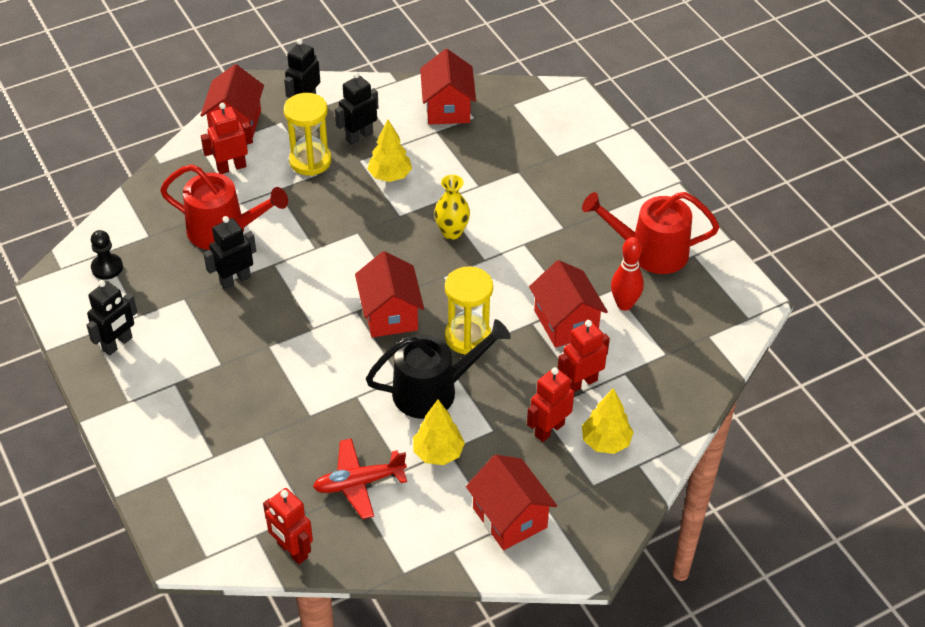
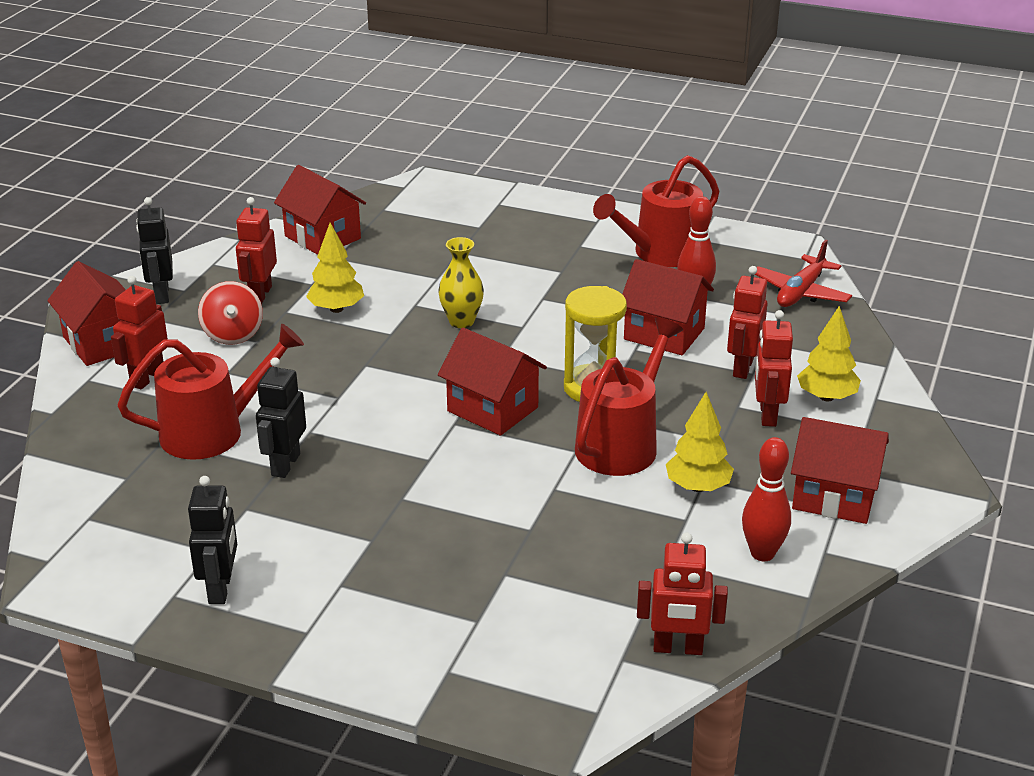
camera: 40 degrees left, 15 degrees down
(107, 267) = (110, 530): black pawn -> none
(310, 161) = (233, 335): yellow hourglass -> red spinning top
(359, 137) = (260, 294): black robot -> red robot
(359, 483) = (660, 553): red plane -> red plane (801, 292)
(415, 525) = (762, 553): none -> red bowling pin
(433, 390) = (622, 443): black watering can -> red watering can

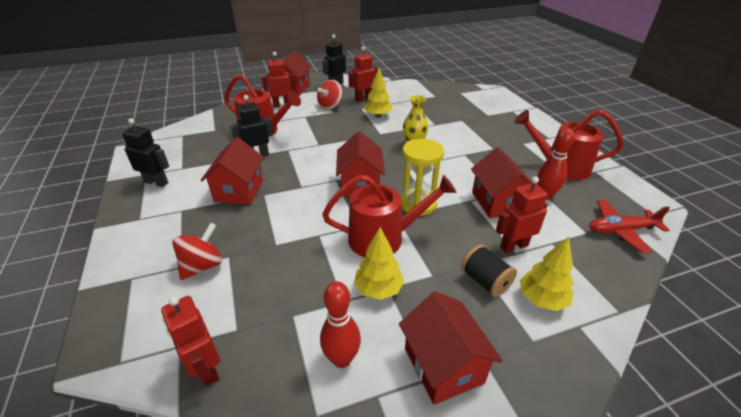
camera: 50 degrees right, 5 degrees up
(220, 589) = (156, 182): black robot -> black robot turned 120 degrees counterclockwise
(322, 237) = (419, 91): red house -> red house (239, 191)
(498, 601) = (203, 266): none -> red spinning top
(767, 415) = (485, 281): red robot -> black spool

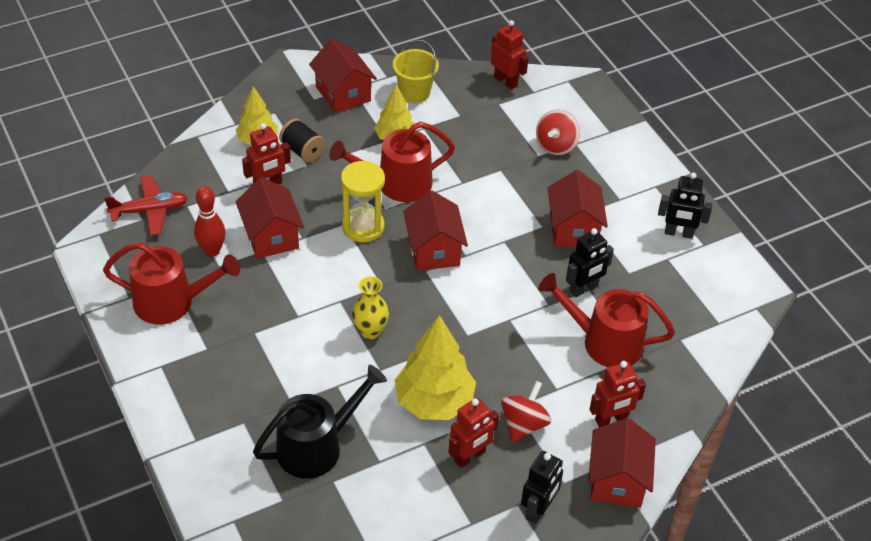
camera: 170 degrees right, 10 degrees up
(342, 359) = (414, 92): red bowling pin -> yellow bucket
(378, 115) = (434, 401): yellow tree -> yellow tree, size x1.64
(444, 105) = (317, 446): none -> black watering can

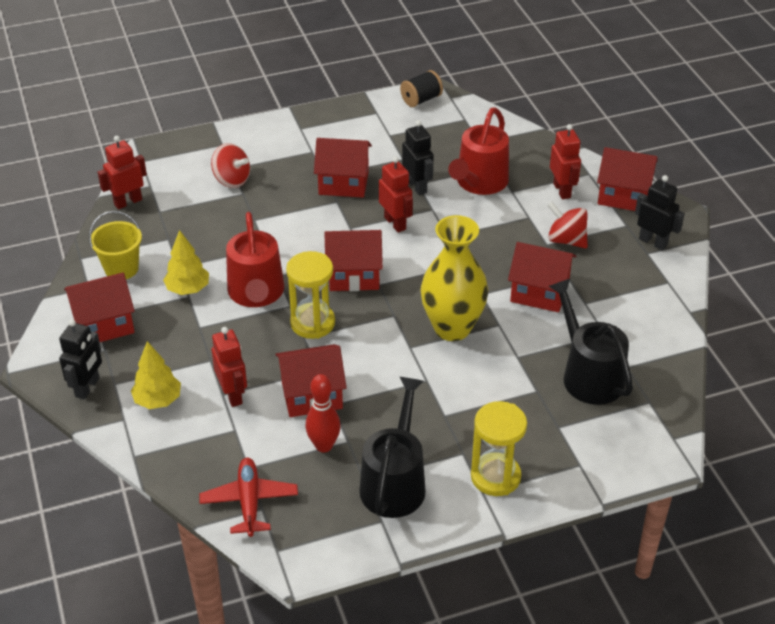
camera: 80 degrees left, 5 degrees down
(172, 302) = (394, 482): red watering can -> black watering can
(179, 374) = (495, 477): none -> yellow hourglass
(302, 151) = (186, 363): black spool -> black spool (421, 100)
(370, 331) = (452, 328): yellow vase -> yellow vase, size x1.82
(434, 401) = (539, 292): yellow tree -> red house
(470, 456) = (600, 276): red robot -> red robot (395, 223)
(678, 233) = (361, 124): black robot -> black robot (87, 387)

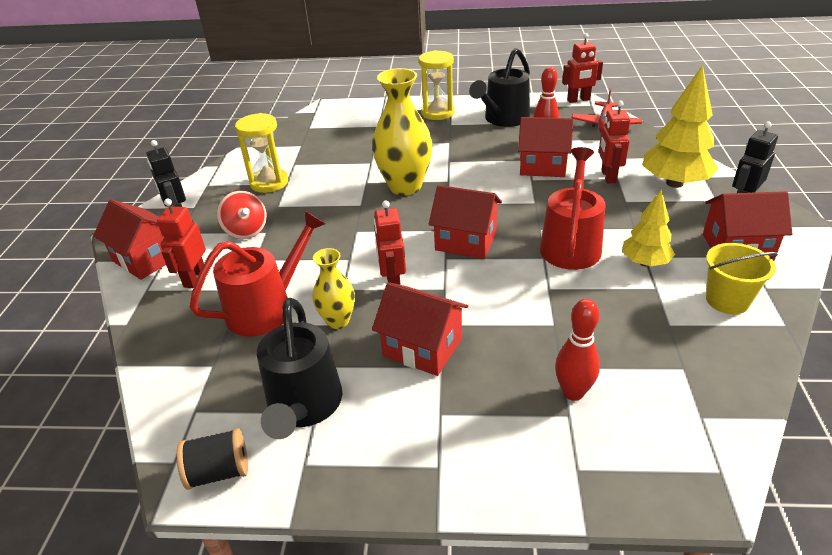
camera: 155 degrees left, 5 degrees down
(128, 202) = (733, 394): red robot -> red robot (578, 100)
(158, 400) = (674, 183): yellow tree -> yellow tree, size x1.64
(231, 180) = (573, 392): red spinning top -> red bowling pin
(312, 323) = (523, 211): yellow hourglass -> yellow hourglass (269, 183)
(417, 186) = (338, 320): black robot -> yellow vase
(539, 292) = (313, 197): red house -> none
(588, 374) = (331, 145): black watering can -> black watering can (304, 406)

